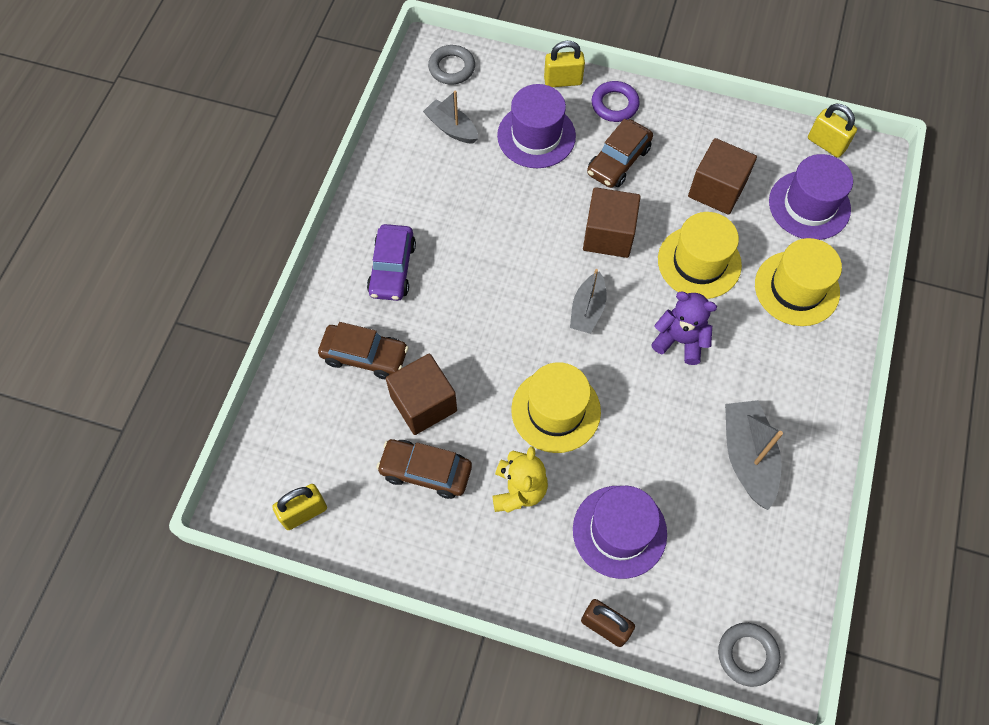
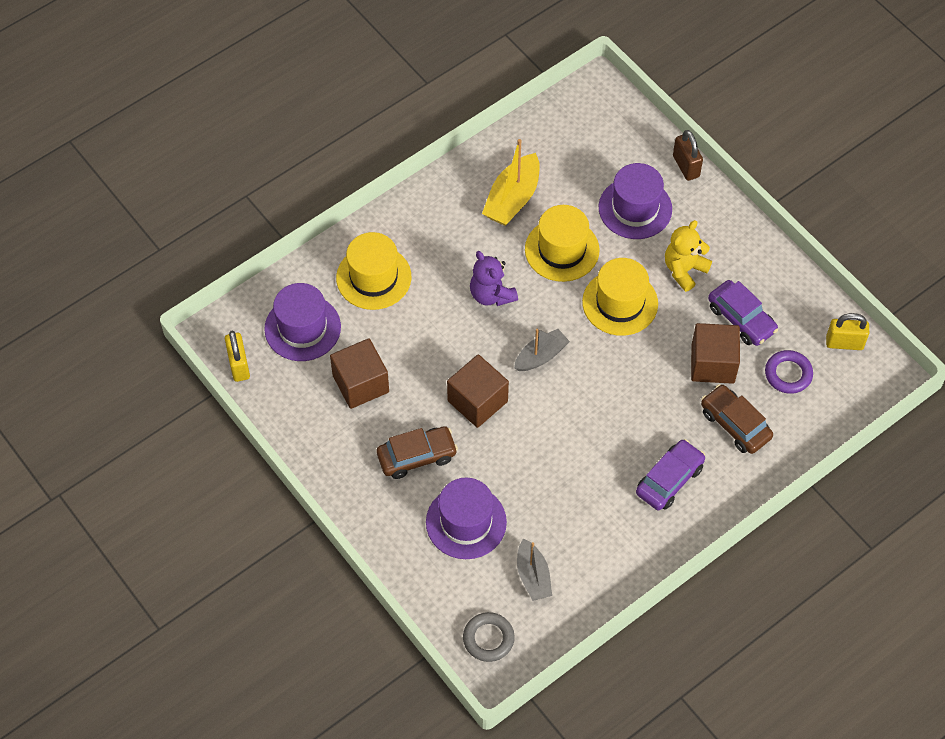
camera: 145 degrees left, 5 degrees down
(425, 471) = (741, 319): brown car -> purple car
(563, 81) = (400, 560): yellow padlock -> none
(614, 104) = (375, 508): purple ring -> purple ring (788, 374)
(699, 262) = (427, 338): yellow hat -> yellow hat (562, 250)
(747, 457) = (512, 199): grey boat -> yellow boat
(747, 655) = (610, 104): grey ring -> none

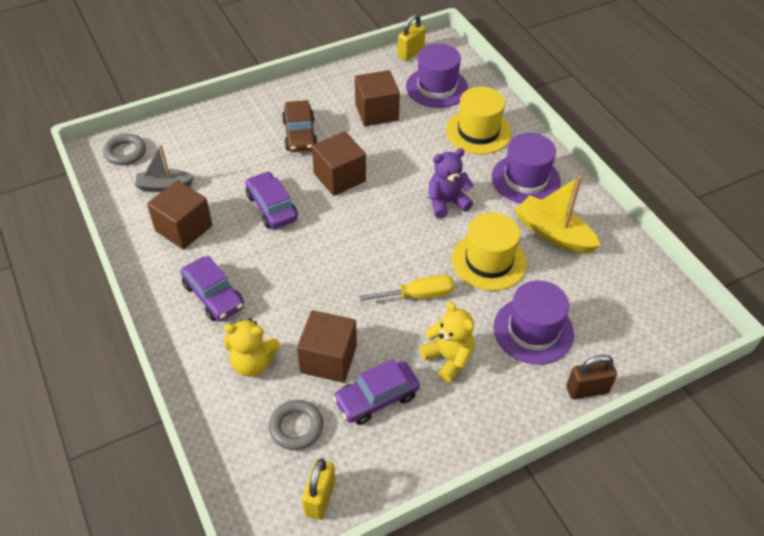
camera: 100 degrees right, 10 degrees down
(239, 365) = (410, 53): yellow padlock -> yellow padlock turned 45 degrees counterclockwise
(466, 522) = (230, 154): purple hat -> purple hat (525, 179)
(538, 457) = (272, 207): none -> purple car
(541, 356) = (373, 226): grey boat -> none
(590, 535) = (184, 228): none -> brown cube
(620, 303) = (418, 295): yellow hat -> yellow screwdriver
(735, 424) = (253, 363): brown car -> yellow teddy bear
(788, 374) = (296, 427): purple ring -> grey ring

